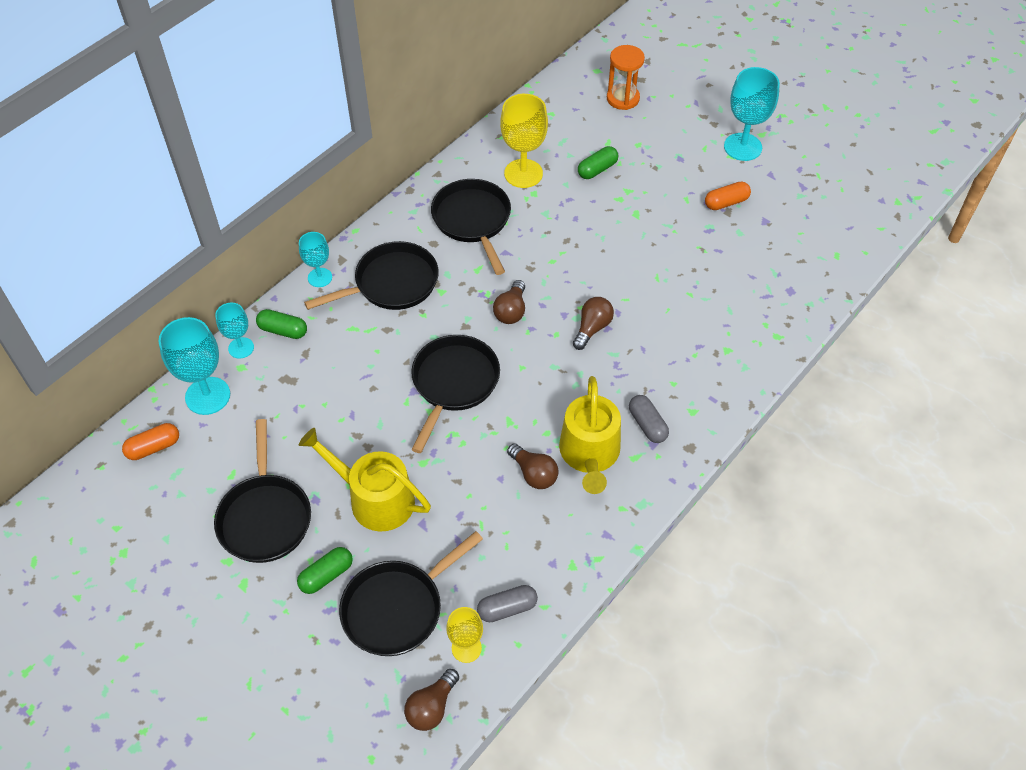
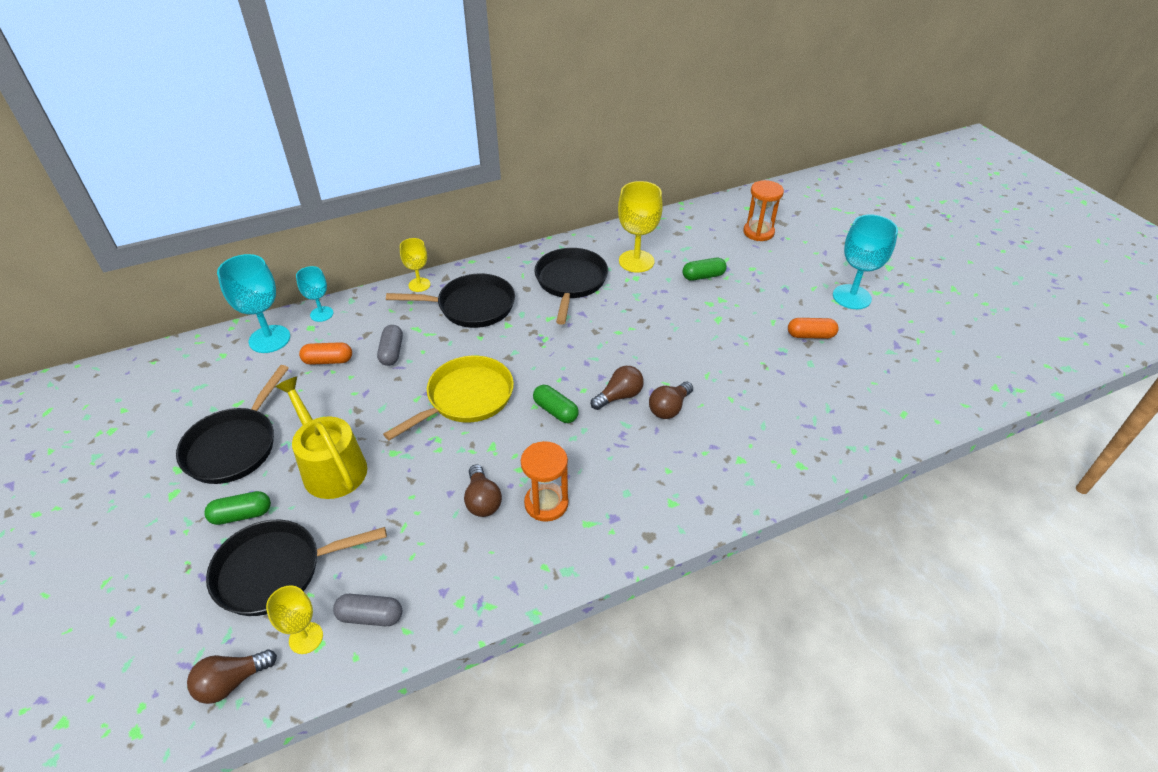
camera: 25 degrees right, 10 degrees down
(153, 447) = (200, 361): orange capsule -> orange capsule (328, 361)
(283, 330) = (362, 312): green capsule -> green capsule (555, 411)
(320, 277) = (419, 285): turquoise goblet -> yellow goblet
(453, 383) = (466, 398): black pan -> yellow pan
(511, 311) = (556, 358): brown light bulb -> brown light bulb (669, 408)
(590, 454) = (546, 503): yellow watering can -> orange hourglass
(647, 424) = (619, 498): grey capsule -> grey capsule (392, 352)

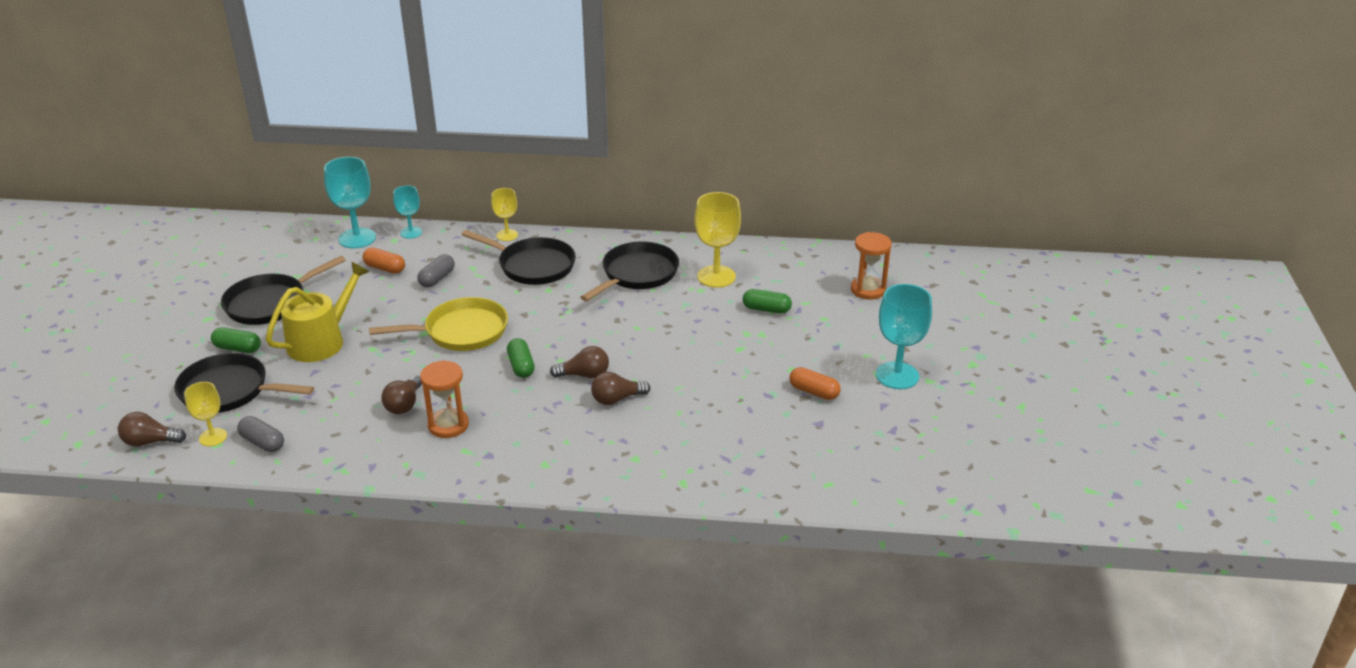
camera: 30 degrees right, 10 degrees down
(331, 466) = (321, 341): yellow watering can -> yellow watering can turned 45 degrees clockwise

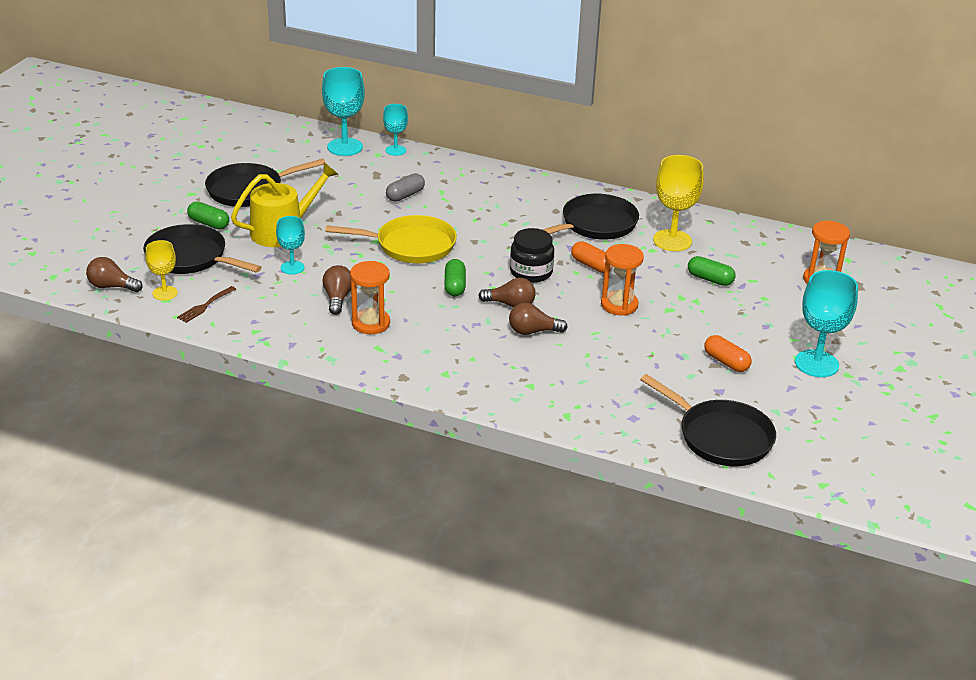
camera: 15 degrees right, 0 degrees up
(263, 442) = (205, 306): grey capsule -> brown fork
(344, 380) = (292, 267): none -> turquoise goblet
(385, 268) = (361, 178): orange capsule -> orange capsule (591, 265)
(404, 404) = (338, 298): brown light bulb -> brown light bulb turned 150 degrees clockwise
(507, 235) = (484, 168): yellow goblet -> none
(533, 266) = (498, 199): black pan -> black pan (720, 437)
(592, 336) = (531, 272): none -> black jar
(690, 353) = (619, 305): none -> orange hourglass

